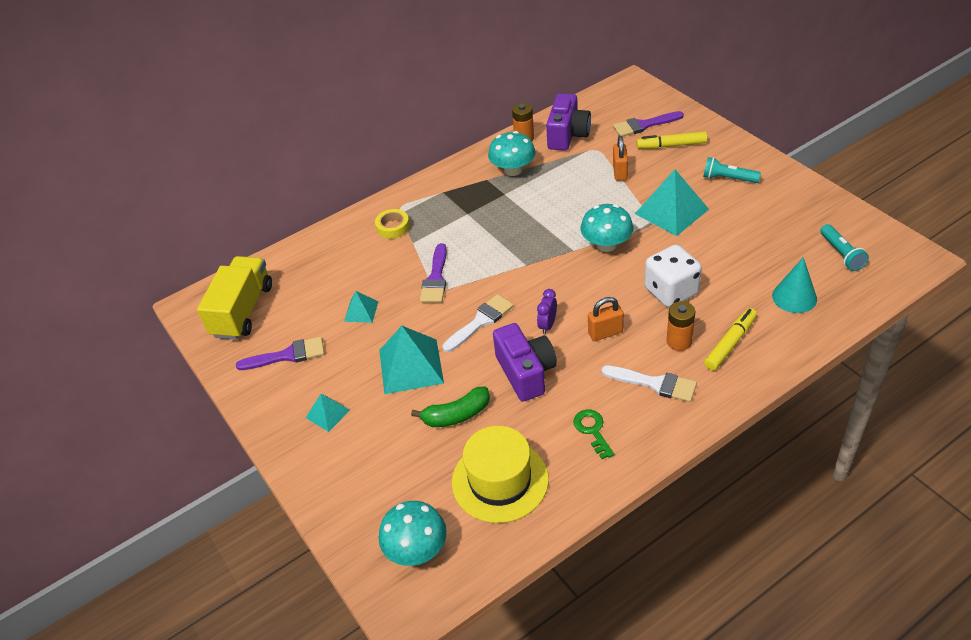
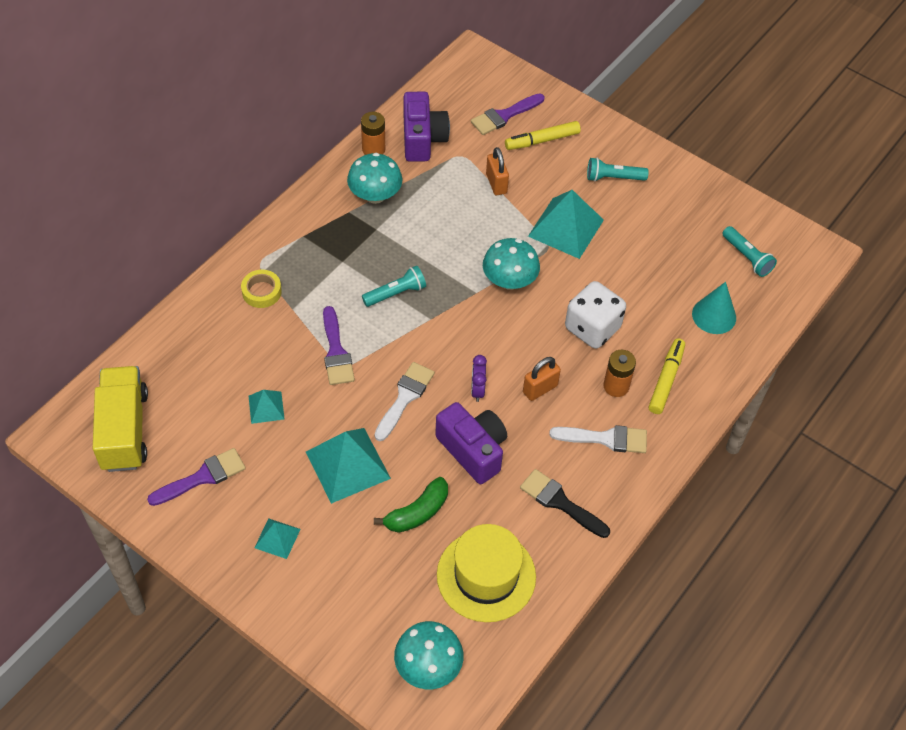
camera: 25 degrees left, 10 degrees up
(503, 242) = (396, 293): none -> turquoise flashlight
(592, 430) = (560, 502): green key -> black brush

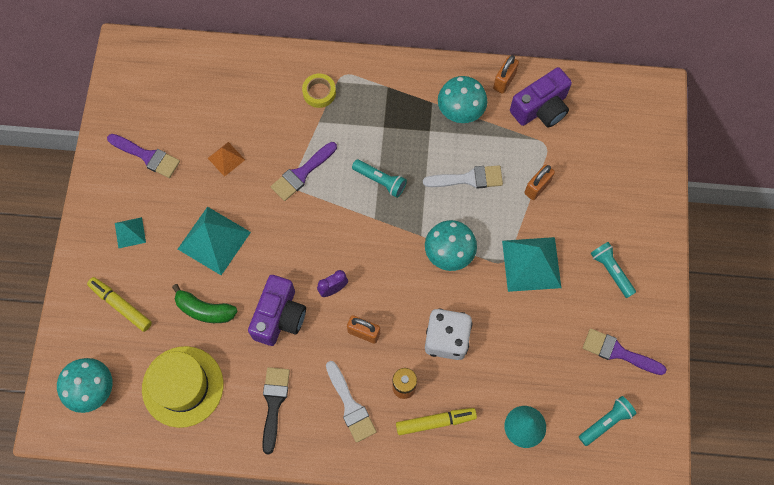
camera: 60 degrees right, 15 degrees up
(124, 430) = (152, 86): yellow truck -> none
(266, 407) = (226, 159): turquoise pyramid -> orange pyramid
(373, 149) = (504, 81): orange battery -> orange padlock
(405, 398) = (293, 243): white brush -> white brush (468, 179)
(504, 116) = (612, 152): purple brush -> purple brush (618, 352)
(542, 140) = (608, 195): yellow marker -> yellow marker (121, 305)
(747, 257) = (606, 422): turquoise flashlight -> turquoise flashlight turned 150 degrees counterclockwise

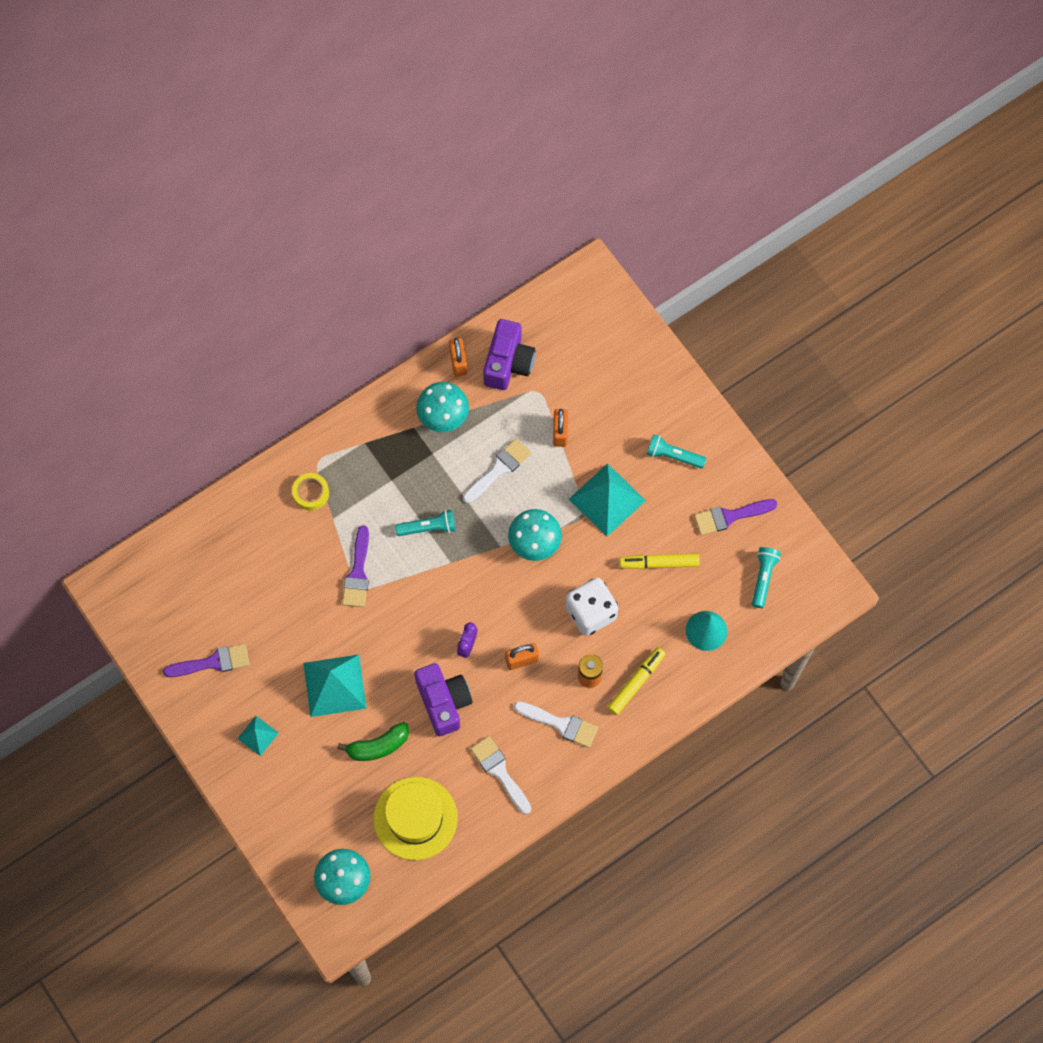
camera: 40 degrees left, 0 degrees up
(121, 305) = (306, 798): yellow marker -> yellow marker (659, 563)
(226, 159) = (282, 611): orange pyramid -> none
(274, 403) = (499, 771): black brush -> white brush

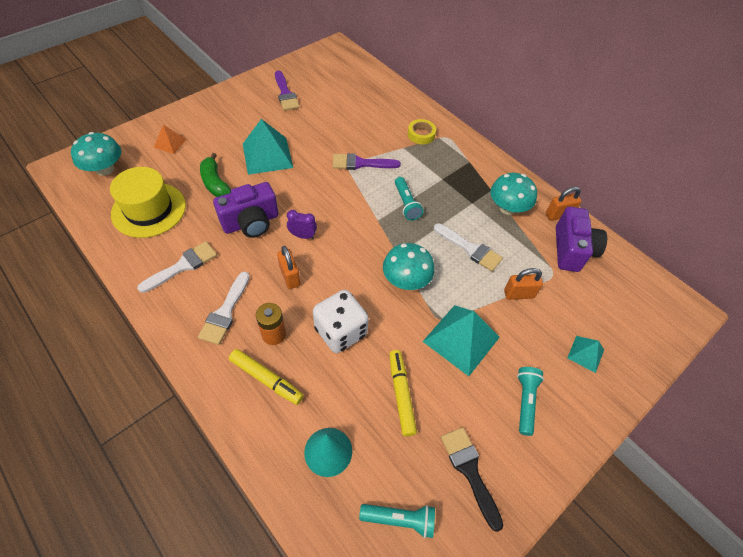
camera: 80 degrees right, 15 degrees down
(258, 735) = (229, 118): turquoise pyramid -> turquoise pyramid (585, 353)
(302, 807) = (170, 143): none -> orange pyramid
(508, 363) = (572, 250): purple camera -> purple camera turned 90 degrees counterclockwise
(730, 516) = (469, 471): purple brush -> black brush

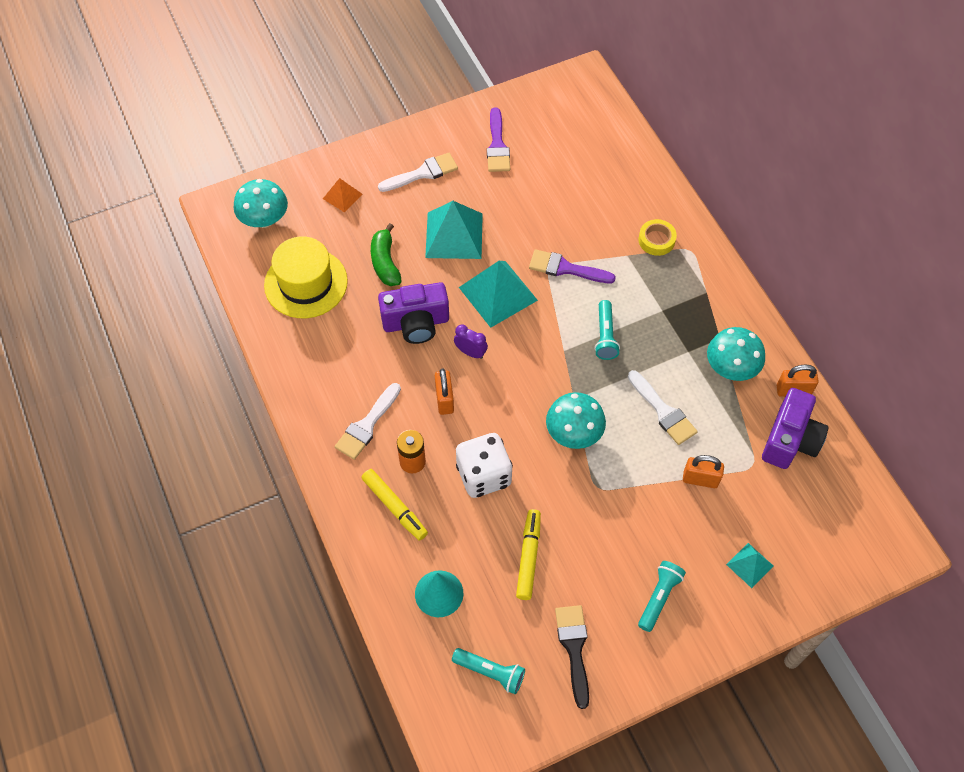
camera: 20 degrees right, 5 degrees up
(183, 266) = (332, 361): white brush -> white brush (422, 173)
(461, 339) = (613, 515): turquoise pyramid -> turquoise pyramid (498, 293)

